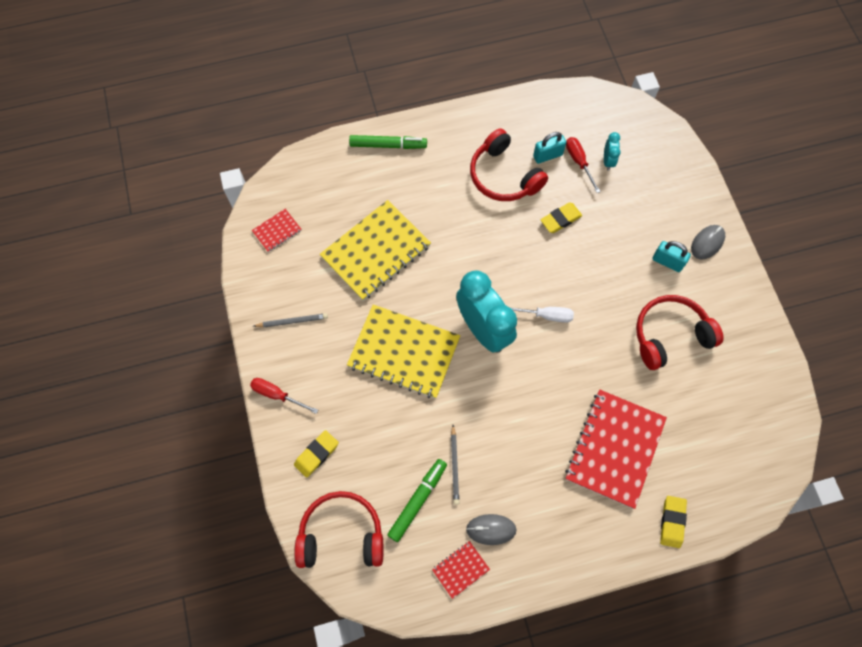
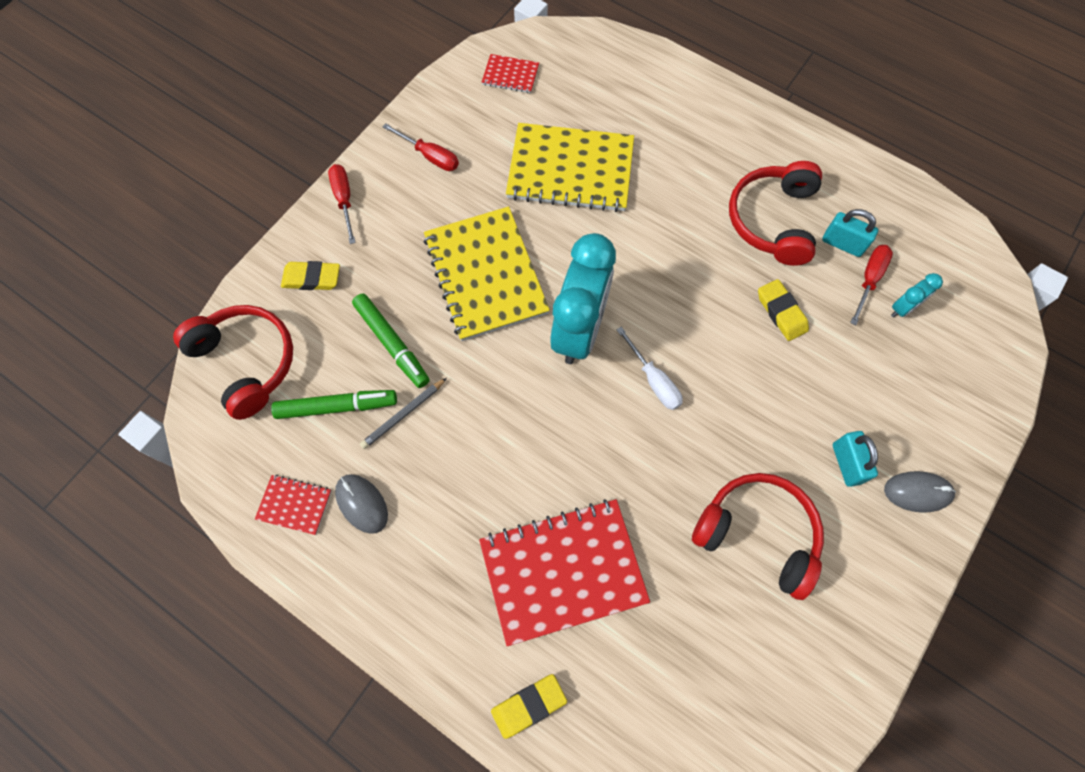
camera: 50 degrees right, 0 degrees up
(292, 321) = (430, 156): grey pencil -> red screwdriver
(388, 145) = (695, 95): green marker -> green marker (392, 343)
(560, 219) = (781, 312): yellow eraser -> yellow eraser turned 45 degrees clockwise

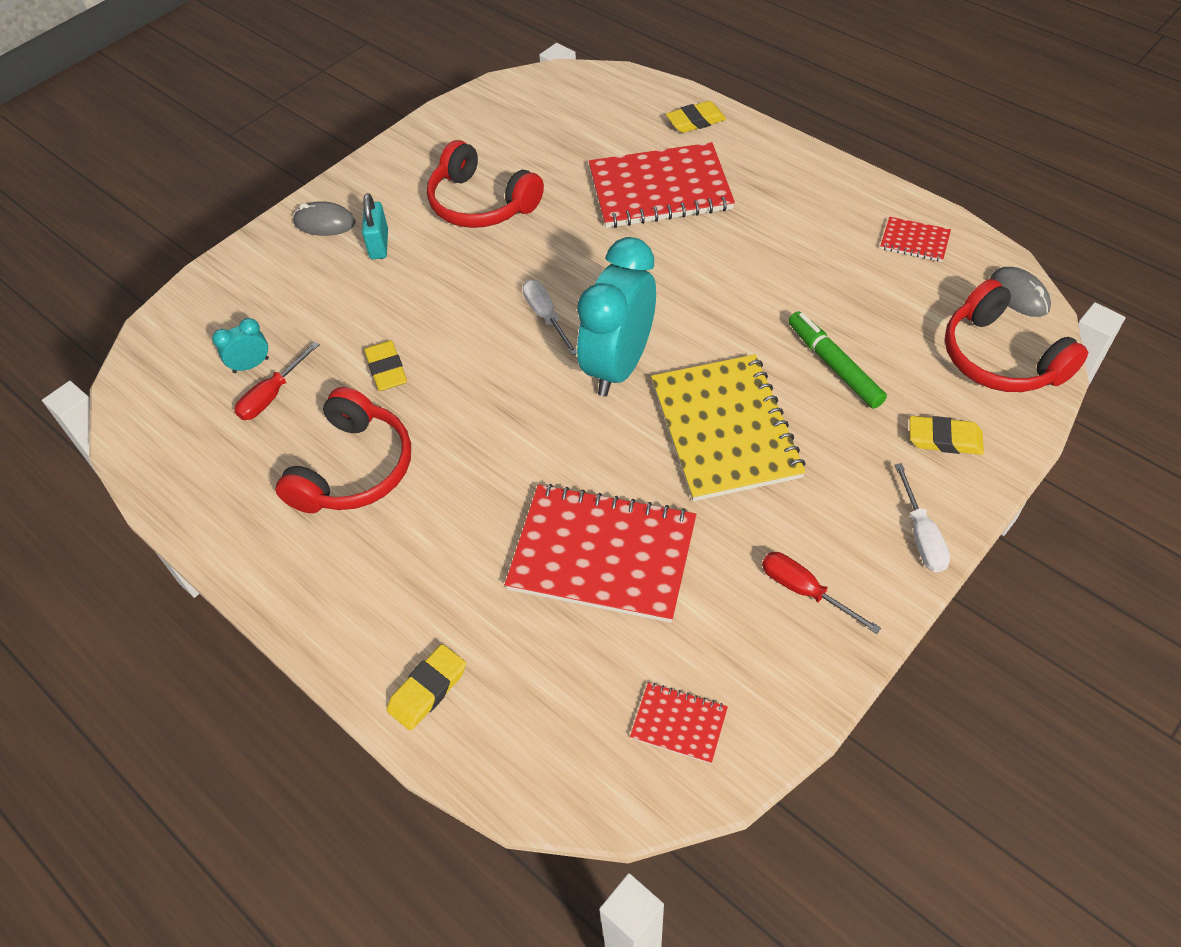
camera: 170 degrees left, 15 degrees down
(337, 406) = (887, 313): green marker -> none
(344, 200) = (921, 535): red screwdriver -> white screwdriver
(362, 504) = (848, 239): grey mouse -> grey mouse (1019, 295)
(403, 414) = (814, 302): grey pencil -> none
(570, 169) = (602, 555): yellow notebook -> red notebook
(667, 81) = (427, 689): none -> yellow eraser
(842, 244) = (282, 435): turquoise padlock -> none

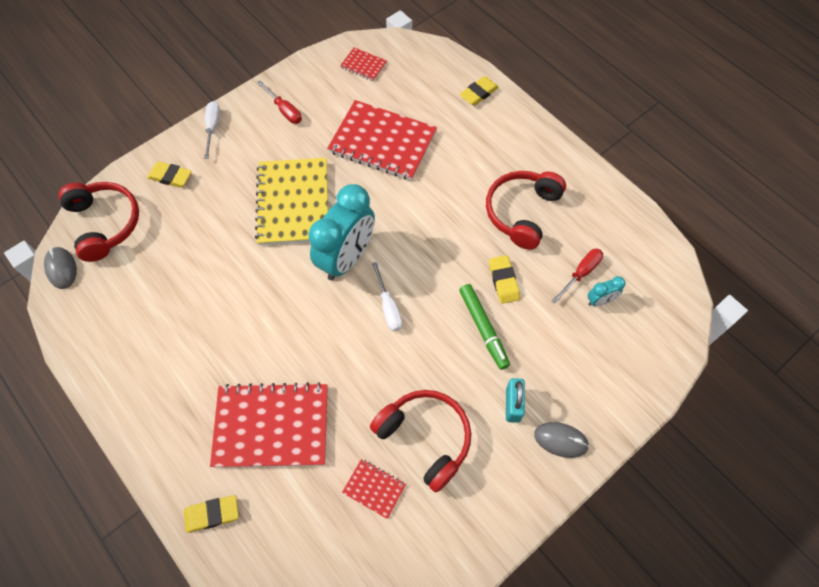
camera: 175 degrees left, 10 degrees up
(834, 365) = (209, 235): green marker -> green marker (483, 328)
(914, 241) = (101, 330): red notebook -> red notebook (374, 489)

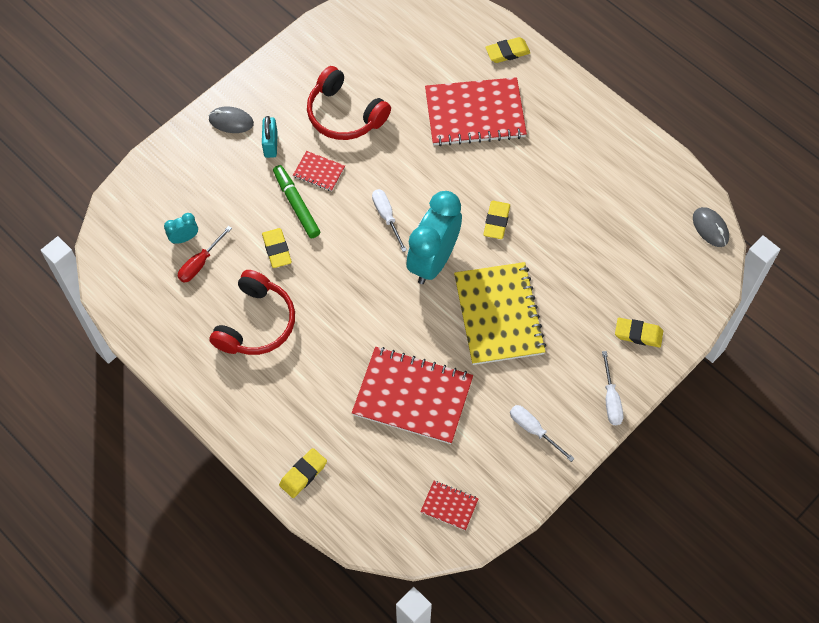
camera: 175 degrees right, 0 degrees up
(105, 224) = (687, 276): red headphones -> none
(275, 293) = (496, 222): none -> yellow eraser
(284, 110) = (533, 430): red screwdriver -> white screwdriver
(374, 489) = (383, 77): red notebook -> red notebook (319, 172)

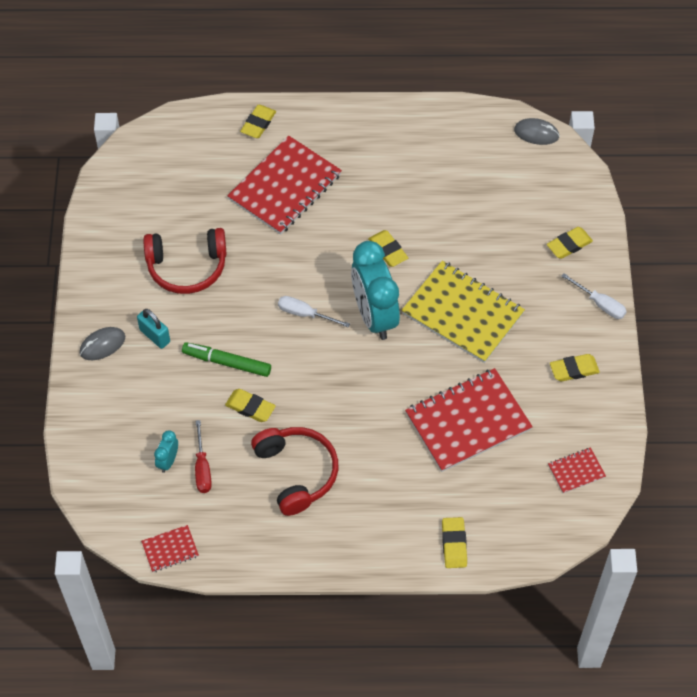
camera: 45 degrees left, 5 degrees down
(319, 172) = (216, 325): red notebook -> red notebook (170, 549)
(533, 430) = (574, 370): white screwdriver -> yellow eraser

